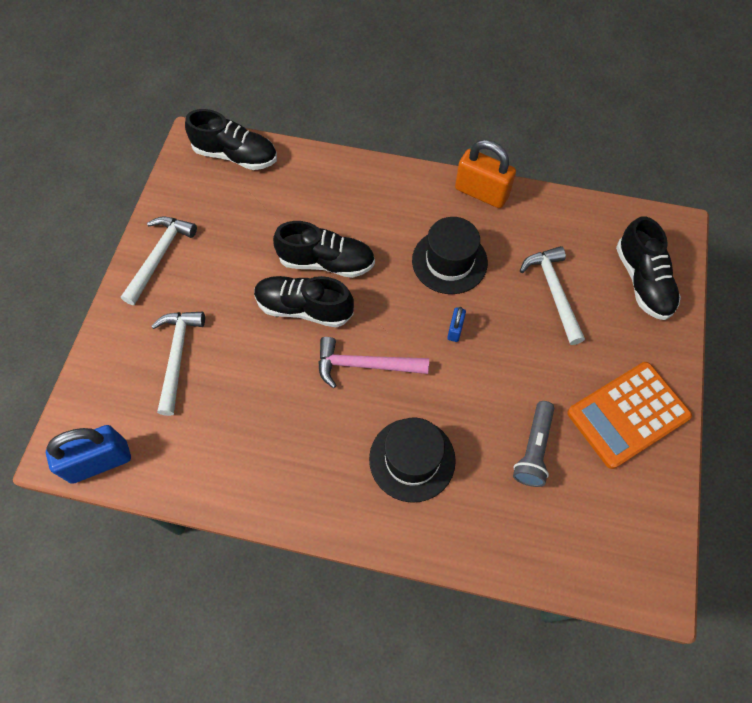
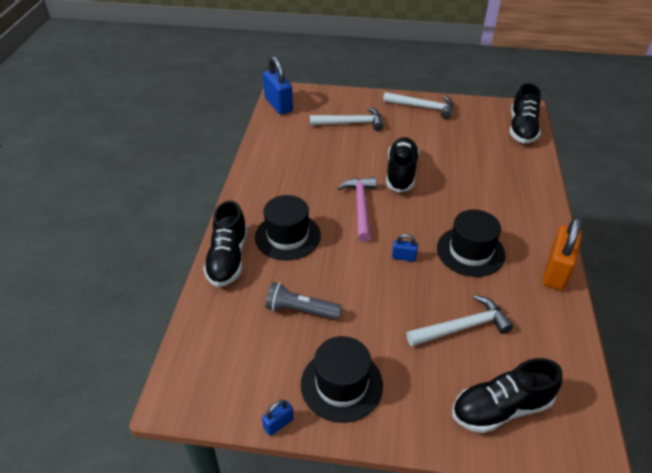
camera: 85 degrees right, 20 degrees down
(326, 262) = (444, 181): black shoe -> black shoe (228, 258)
(628, 414) = (341, 384): orange calculator -> black hat
(676, 479) = (278, 424): none -> blue padlock

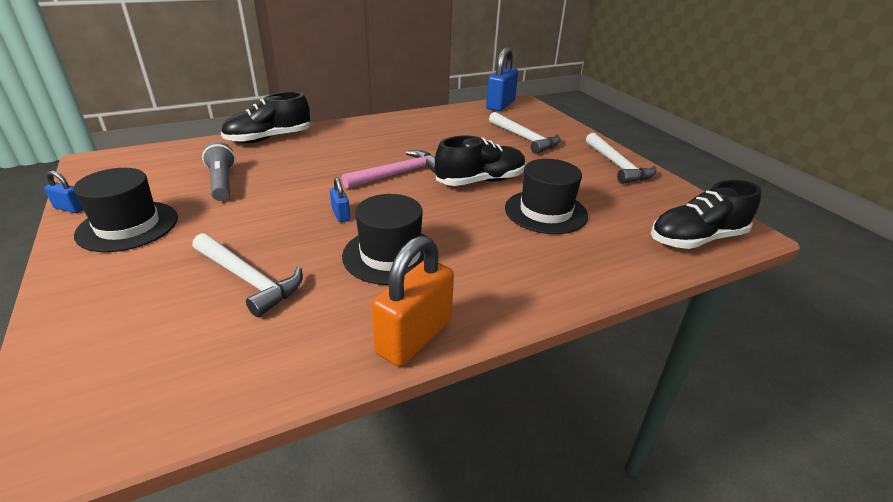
camera: 55 degrees right, 10 degrees down
(287, 236) = (319, 153): black hat -> black hat (545, 212)
(500, 408) = (114, 342): black shoe -> none
(556, 271) = (414, 337): orange padlock -> orange padlock turned 45 degrees counterclockwise

